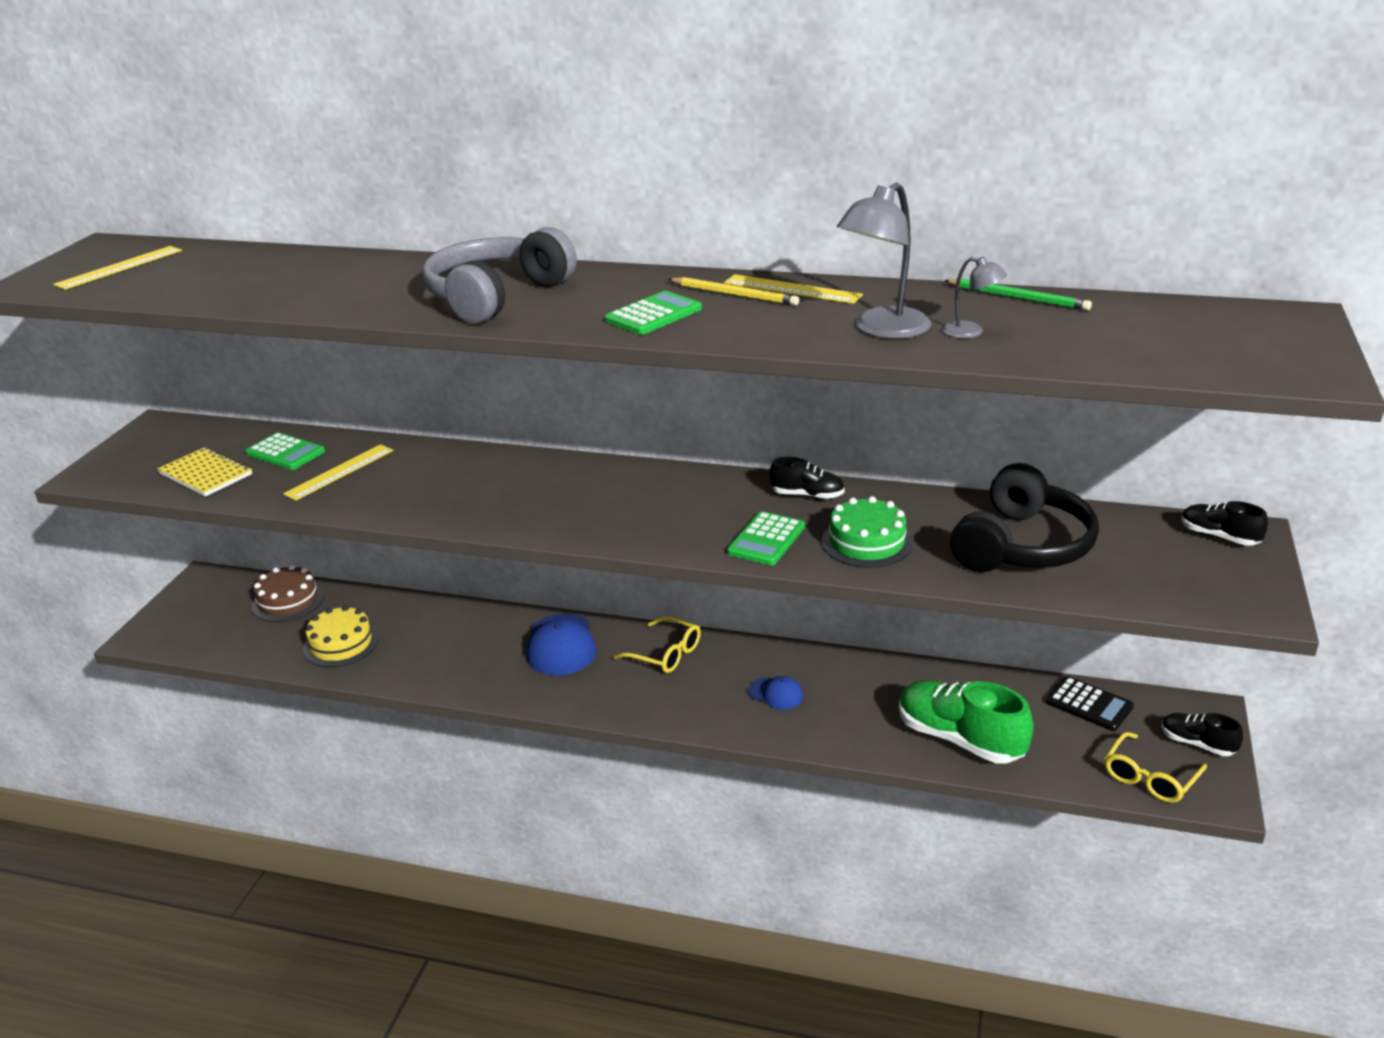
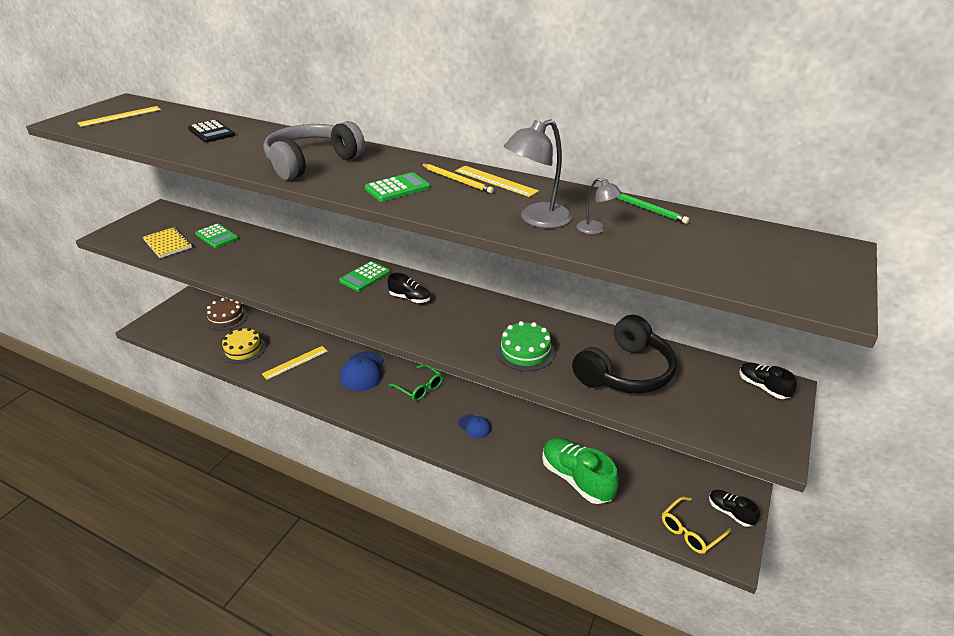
camera: 10 degrees right, 5 degrees up
(339, 472) = (239, 253): yellow ruler -> yellow ruler (295, 362)
(665, 654) = (419, 388): yellow glasses -> green glasses
(766, 539) = (463, 339): green calculator -> green calculator (365, 277)
(807, 495) = (502, 312): black shoe -> black shoe (410, 298)
(1089, 704) = (667, 470): black calculator -> black calculator (211, 132)

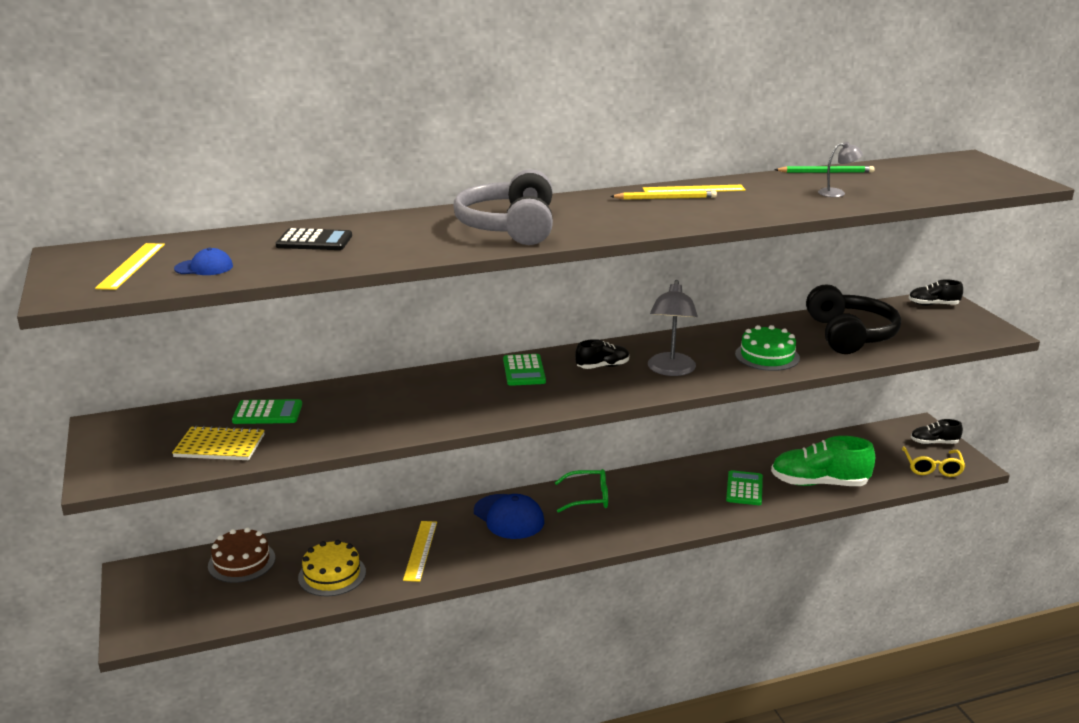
camera: 45 degrees left, 10 degrees down
(397, 188) = (640, 218): green calculator -> green calculator (744, 489)
(474, 426) = (687, 496): blue cap -> blue cap (204, 267)
(537, 220) = (790, 201): grey lamp -> grey lamp (670, 370)

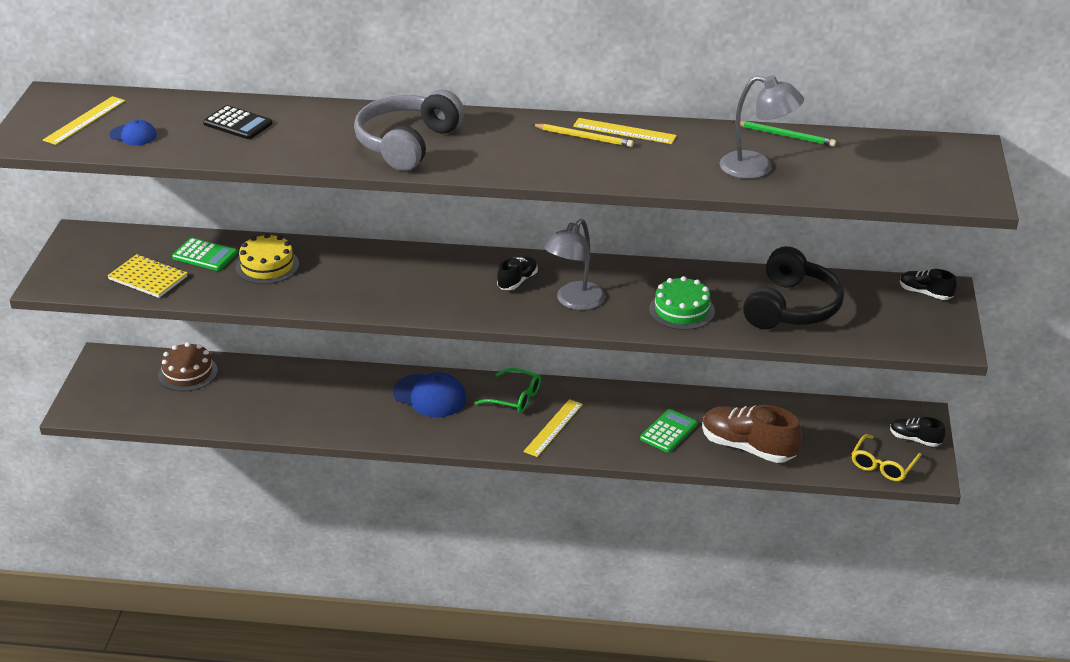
camera: 25 degrees right, 10 degrees up
(332, 575) = (248, 406): yellow cake -> yellow cake (267, 266)
(420, 550) = (333, 405): yellow ruler -> yellow ruler (553, 428)
(508, 517) = (430, 396): blue cap -> blue cap turned 45 degrees counterclockwise
(524, 371) = (444, 267): green calculator -> none
(602, 366) = (517, 281): black shoe -> black shoe turned 60 degrees counterclockwise
(819, 483) = (748, 447): green shoe -> brown shoe
(837, 193) = (757, 168): grey lamp -> grey lamp, size x1.90

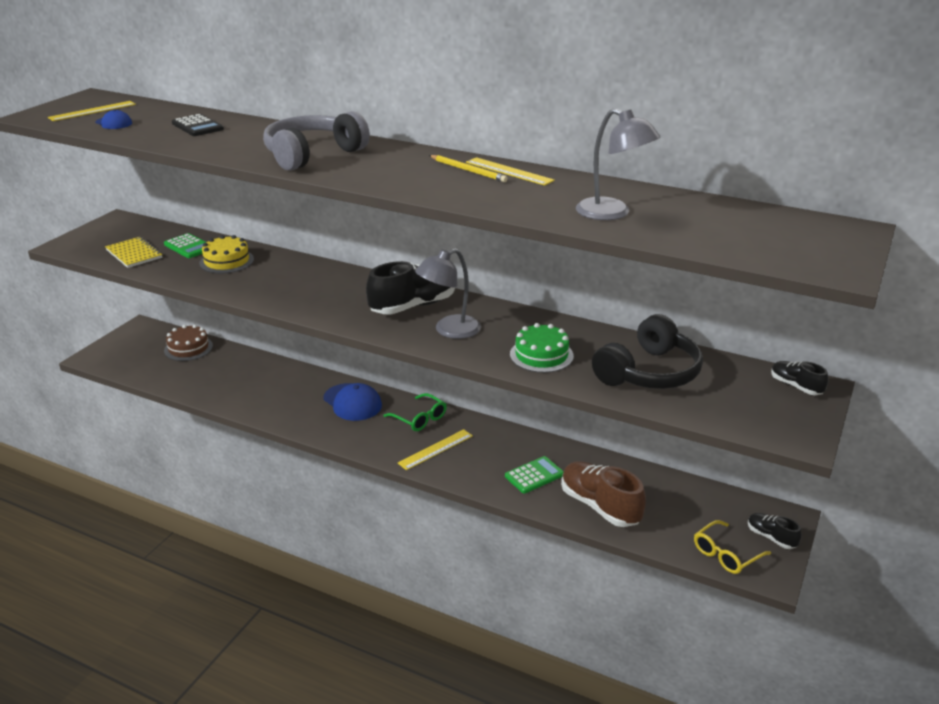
camera: 20 degrees right, 5 degrees down
(517, 281) = (413, 306): black shoe -> black shoe, size x1.89
(785, 135) = (661, 194): green pencil -> none

